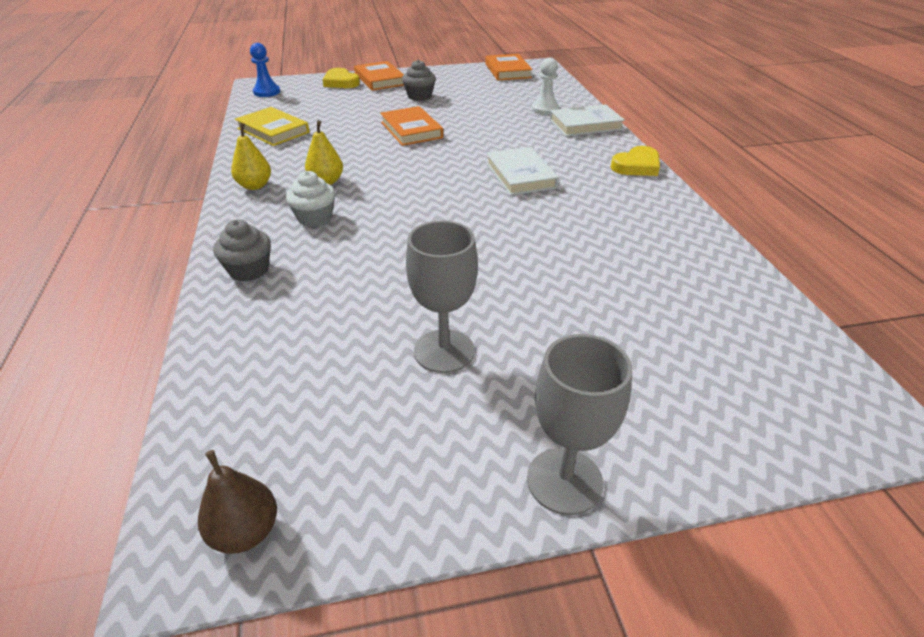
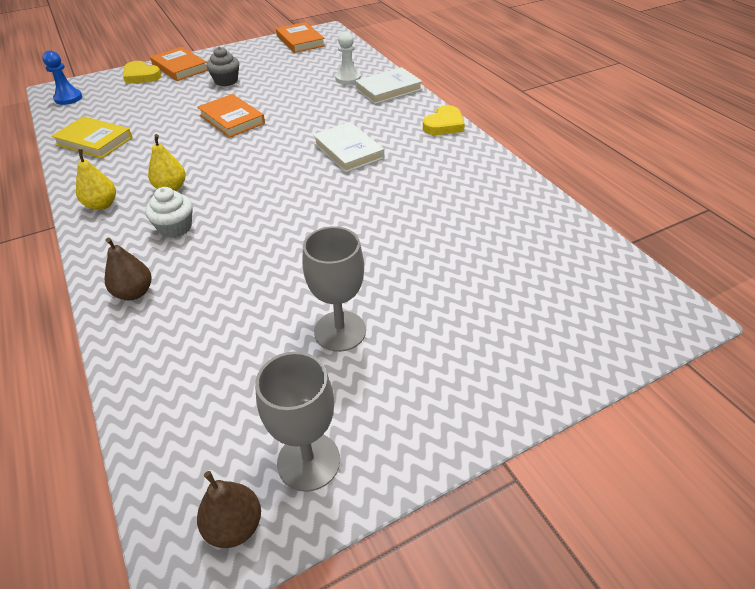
camera: 15 degrees left, 5 degrees up
(249, 270) = (134, 293): grey cupcake -> brown pear
(564, 481) = (470, 416): grey goblet -> grey goblet (308, 461)

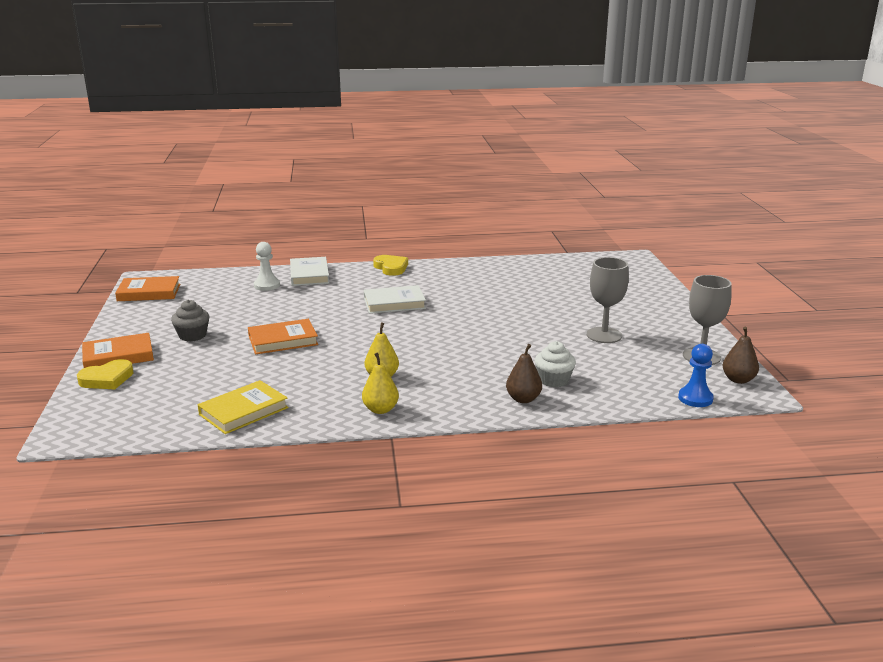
camera: 70 degrees left, 20 degrees down
(68, 98) = (104, 426): blue pawn -> blue pawn (695, 398)
(175, 227) = (447, 378): white cupcake -> white cupcake (553, 380)

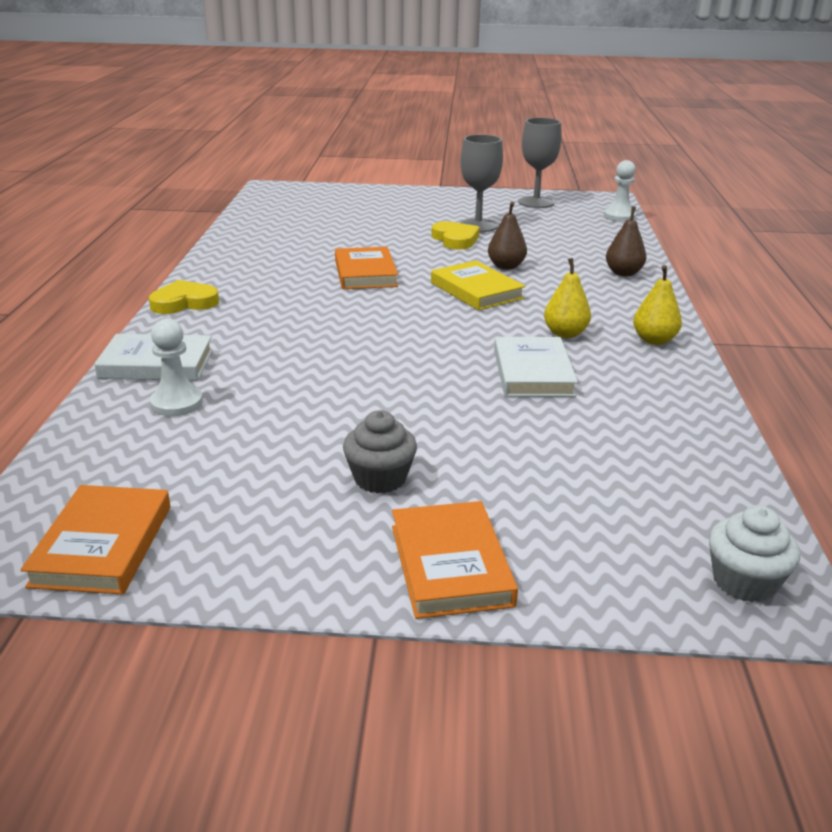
camera: 80 degrees left, 5 degrees up
(107, 379) = (555, 571): yellow heart -> yellow heart (455, 239)
(243, 411) = (669, 428): yellow book -> yellow book (476, 291)
(283, 340) = (432, 394): orange book -> orange book (365, 273)
(394, 303) = (329, 310): white book -> white book (532, 373)
(553, 380) = (581, 257): white cupcake -> white cupcake (744, 582)
(695, 398) = (619, 216): blue pawn -> white pawn
(738, 380) = (583, 199): brown pear -> brown pear (506, 266)

